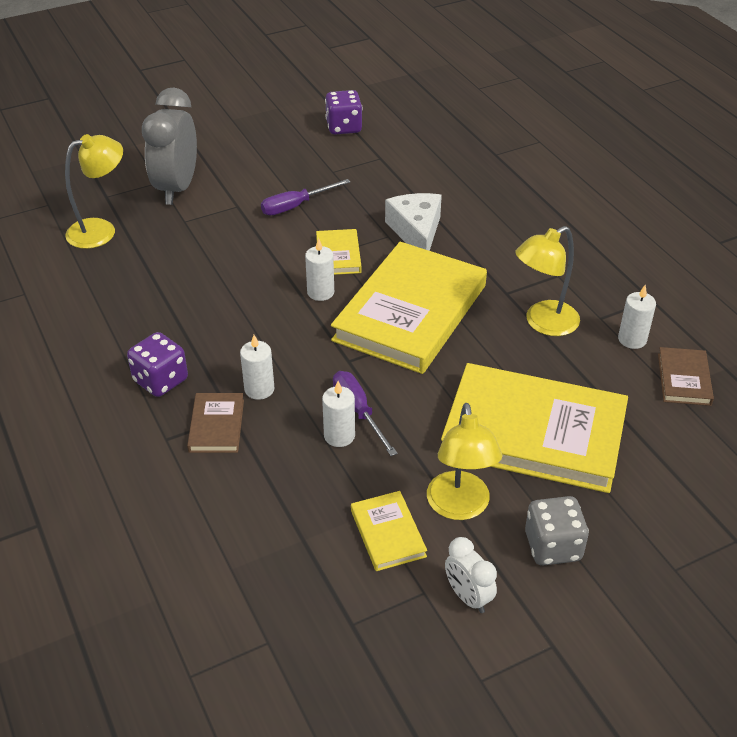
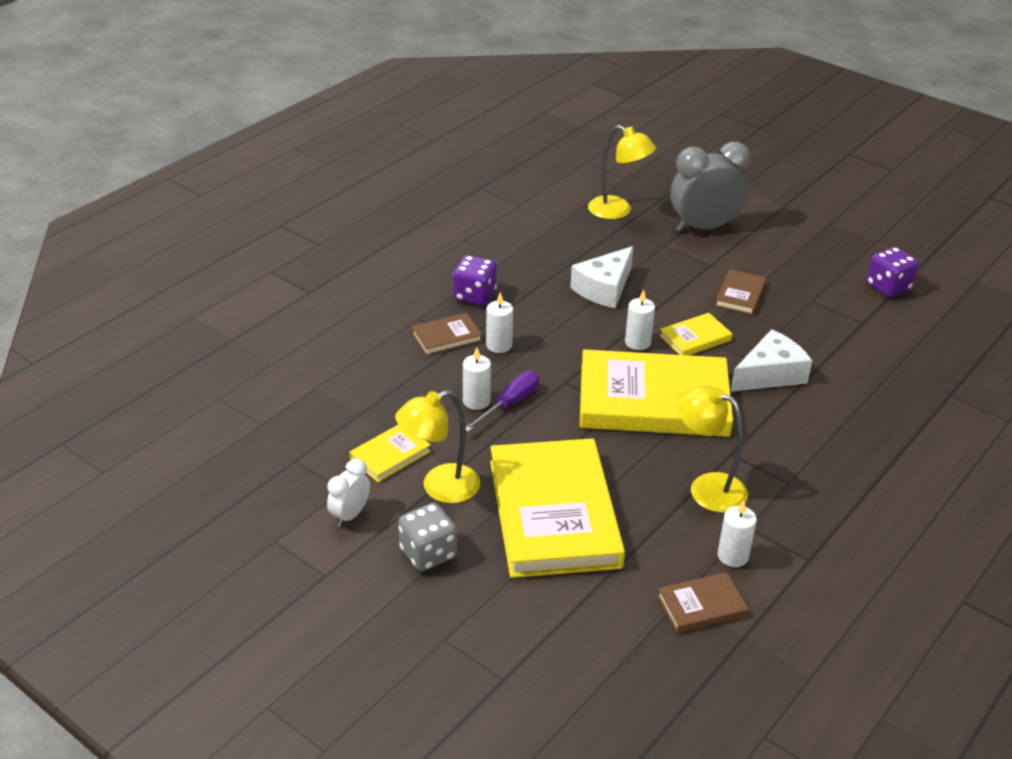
camera: 65 degrees right, 5 degrees down
(221, 284) = (604, 288): none -> white cheese
(295, 206) = (740, 295): purple screwdriver -> brown book

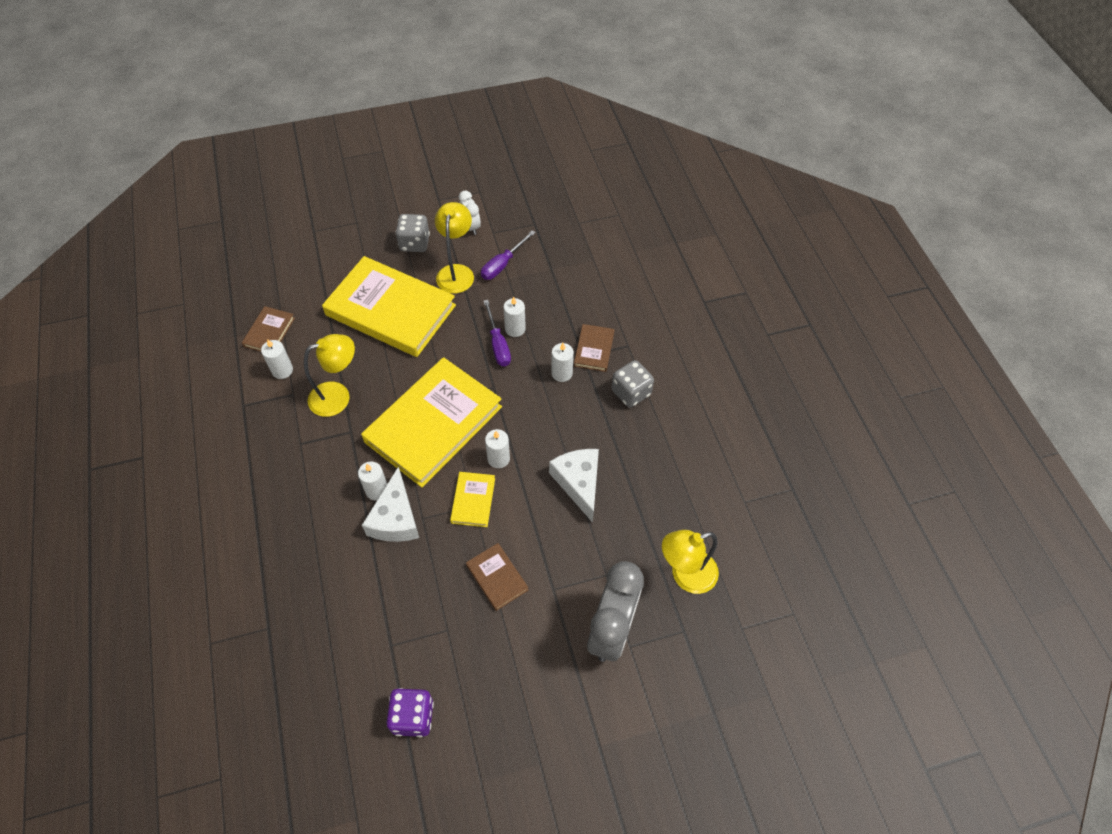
camera: 125 degrees right, 20 degrees up
(390, 455) = (502, 264): yellow book -> purple screwdriver
(474, 296) = (631, 392): purple dice -> grey dice
(762, 400) = (377, 490): none -> white candle

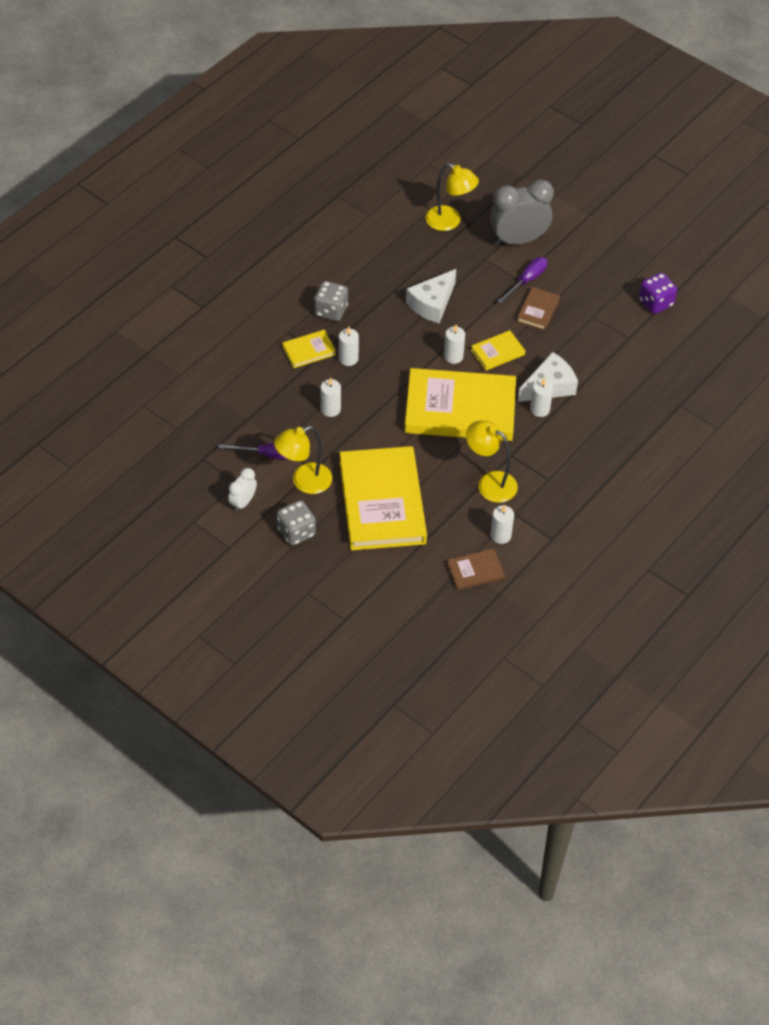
camera: 125 degrees left, 5 degrees down
(498, 344) = (355, 412): purple screwdriver -> purple screwdriver (527, 280)
(594, 349) = (309, 350): brown book -> yellow book

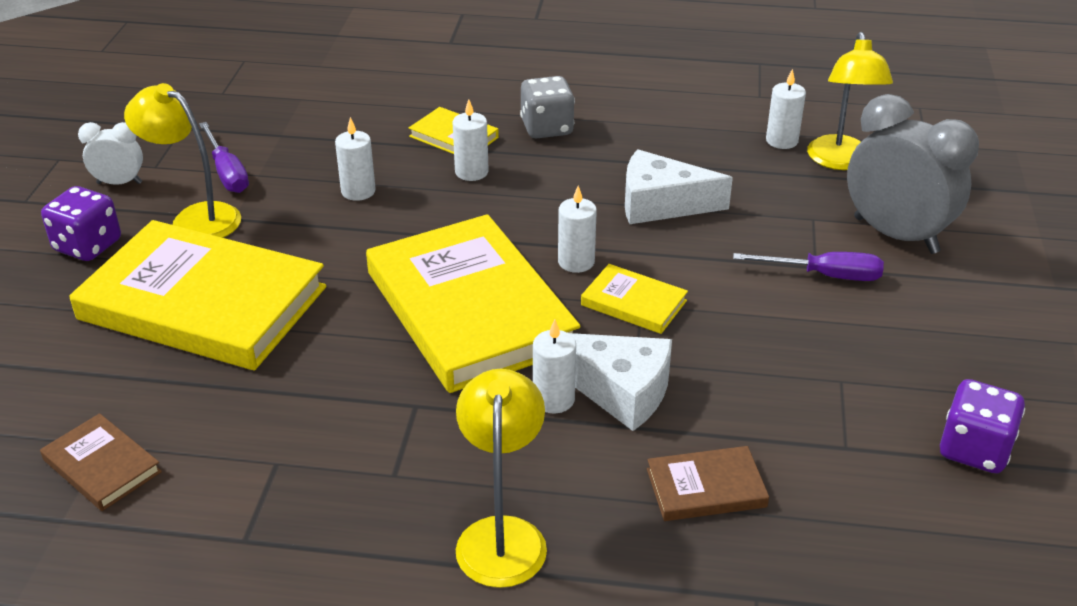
camera: 60 degrees right, 15 degrees down
(296, 532) = (88, 246): grey dice -> purple dice
(382, 502) = (202, 303): yellow book -> yellow book turned 60 degrees clockwise
(490, 483) = (329, 404): yellow lamp -> yellow lamp (502, 535)
(500, 535) = (210, 466): white candle -> white candle (782, 141)
(538, 310) = (775, 312): brown book -> brown book (706, 488)

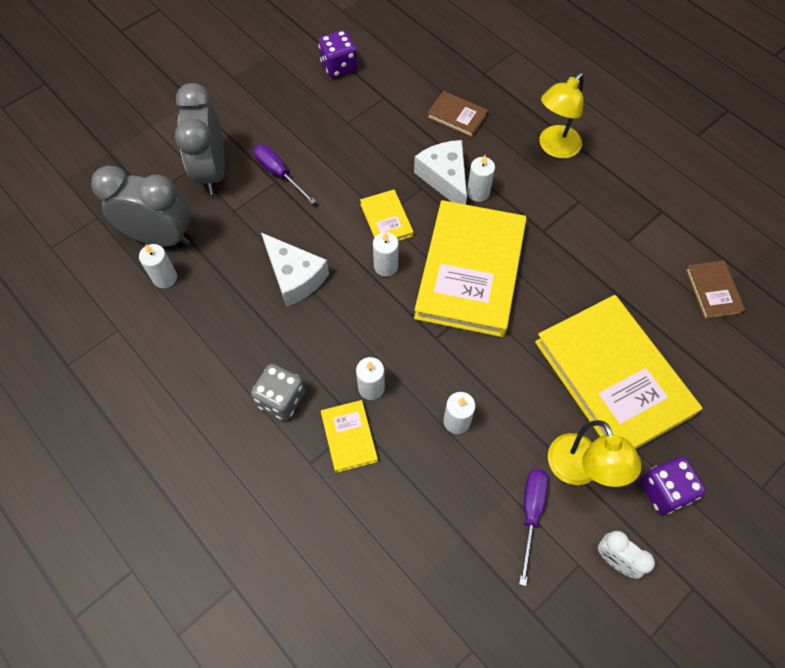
camera: 140 degrees left, 25 degrees up
(840, 161) = (160, 238): yellow lamp -> grey clock

